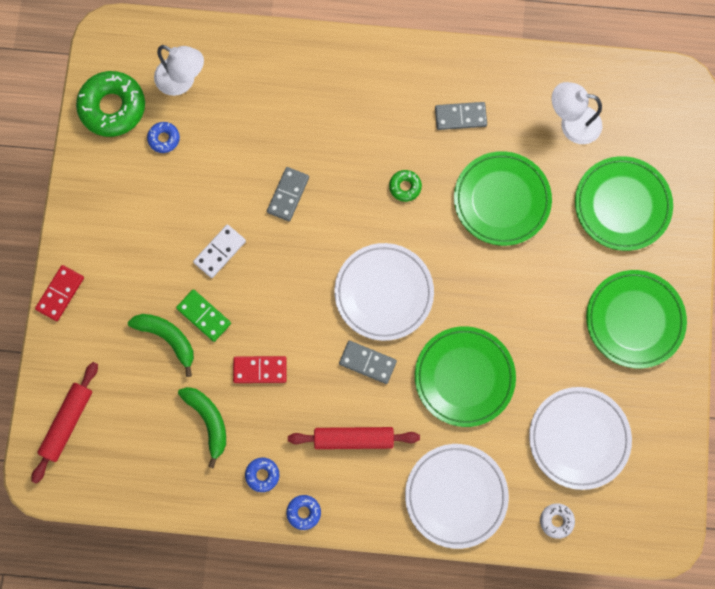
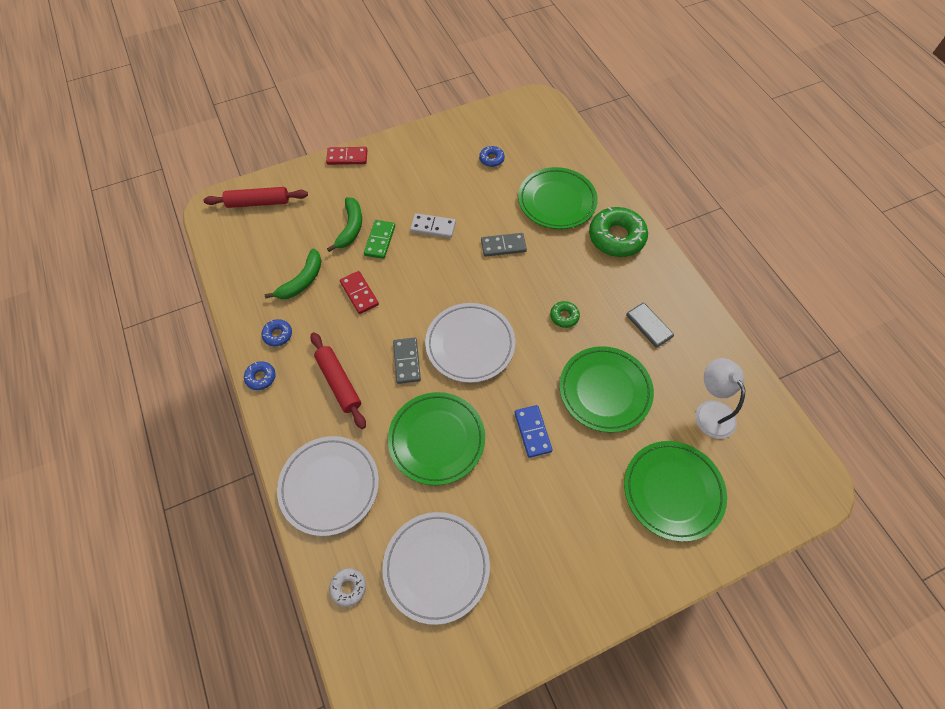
camera: 60 degrees right, 15 degrees down
(112, 107) = (493, 124): green donut -> green donut (616, 237)
(182, 81) = (539, 149): white lamp -> none
(505, 288) = (532, 432): none -> blue domino
(634, 320) = (577, 560): green plate -> green plate (557, 201)

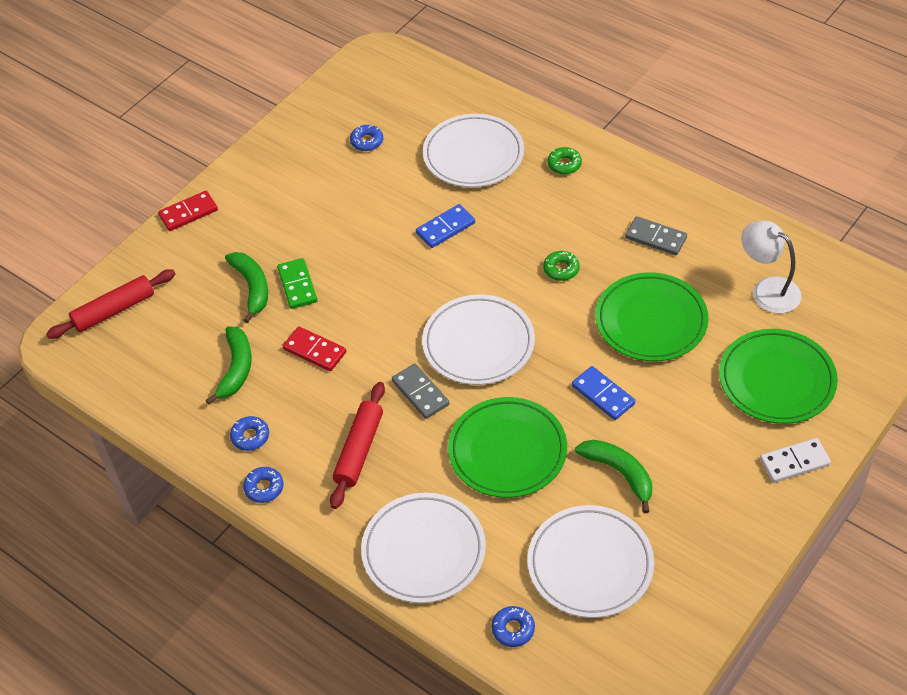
camera: 25 degrees left, 10 degrees down
(338, 383) = (359, 450): red rolling pin -> red rolling pin turned 75 degrees clockwise
(348, 587) = (513, 629): white donut -> blue donut
(433, 227) = (350, 243): white domino -> white domino (794, 462)
(503, 246) = (445, 228): grey domino -> blue domino
(505, 503) = (620, 473): none -> green banana
(557, 201) = (473, 155): green plate -> white plate
(616, 237) = (564, 164): green donut -> green donut, size x0.47

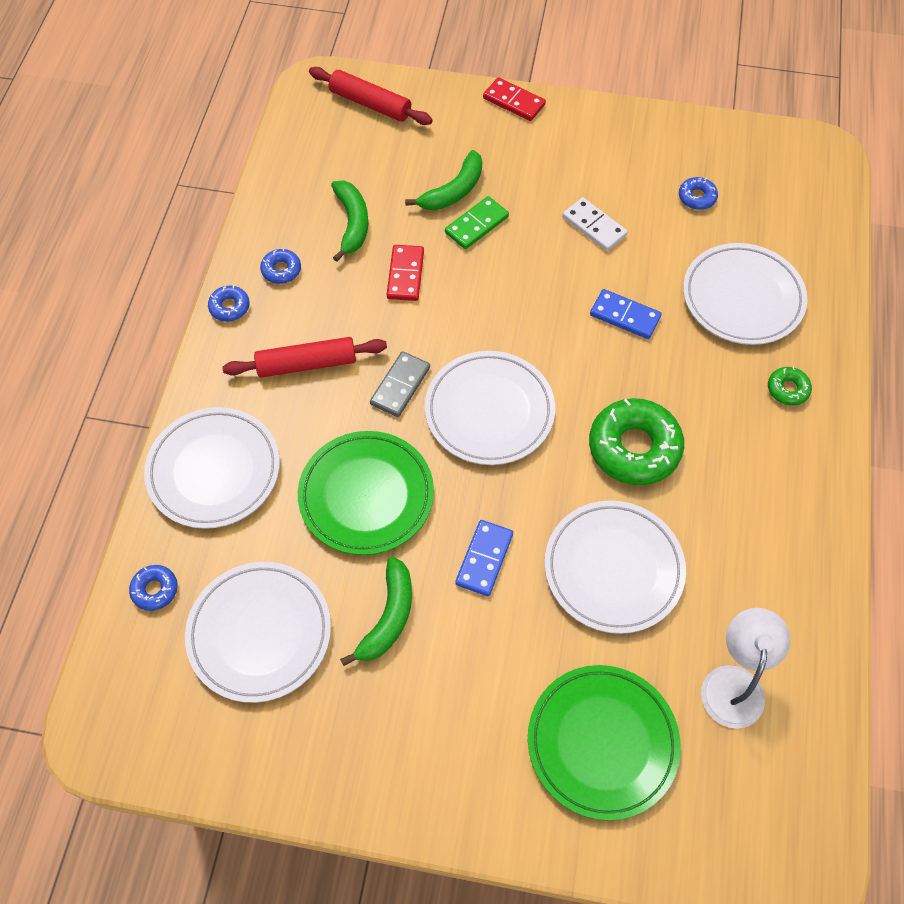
camera: 60 degrees right, 10 degrees up
(236, 369) = (352, 223): green banana -> green banana turned 75 degrees counterclockwise
(561, 269) = (634, 448): green donut -> green donut, size x2.11
(651, 321) = (613, 569): green plate -> white plate
(655, 238) = (738, 527): grey domino -> none
(794, 462) = (492, 806): white domino -> white domino (594, 226)

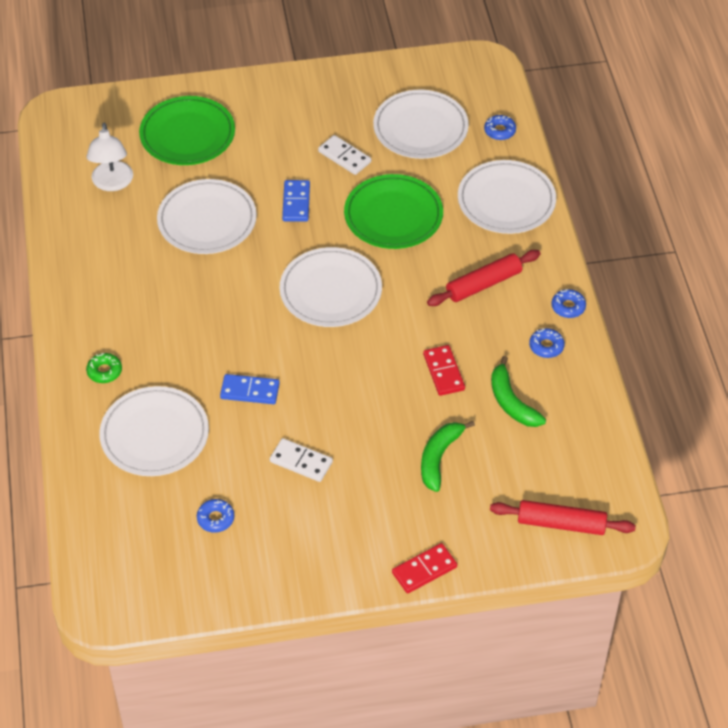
camera: 160 degrees right, 10 degrees down
(388, 617) = (344, 157): green banana -> white domino
(400, 386) = (405, 289): grey domino -> none
(476, 225) = (404, 432): green domino -> none
(514, 101) = (424, 570): red domino -> red domino turned 45 degrees counterclockwise
(634, 448) = (214, 297): green donut -> none

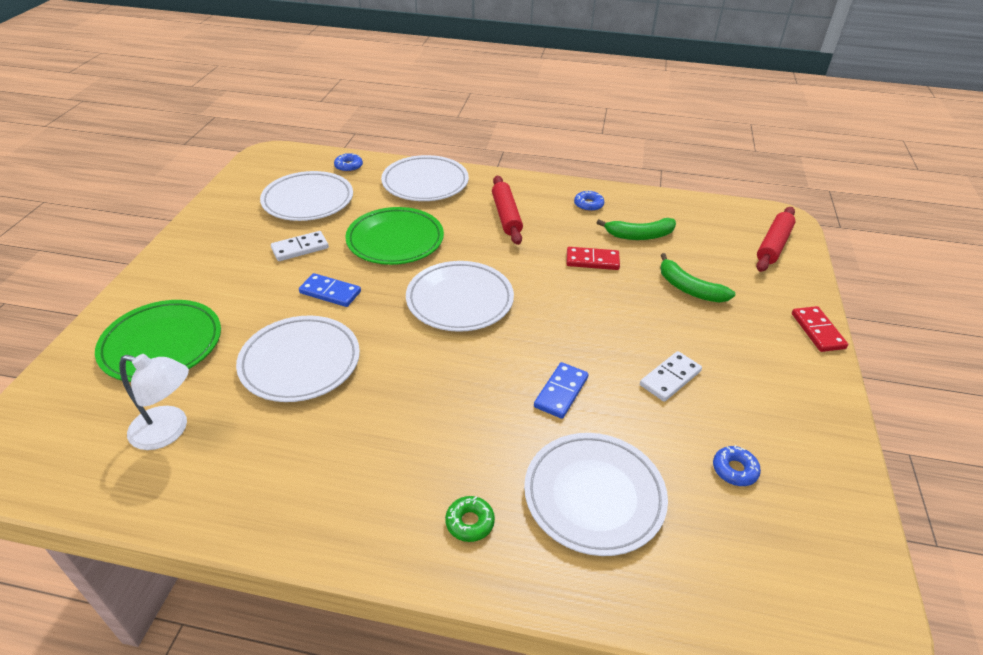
camera: 70 degrees left, 10 degrees down
(568, 307) = (553, 185): blue donut -> none

